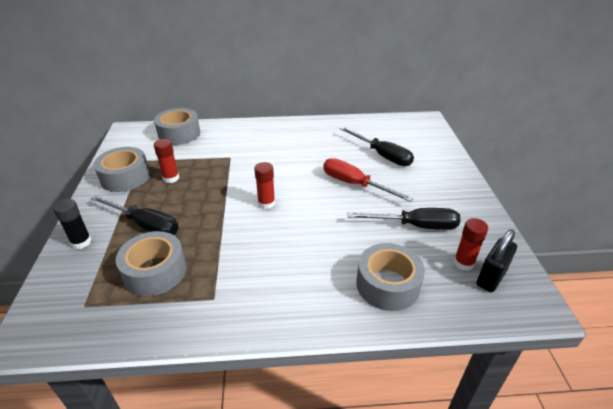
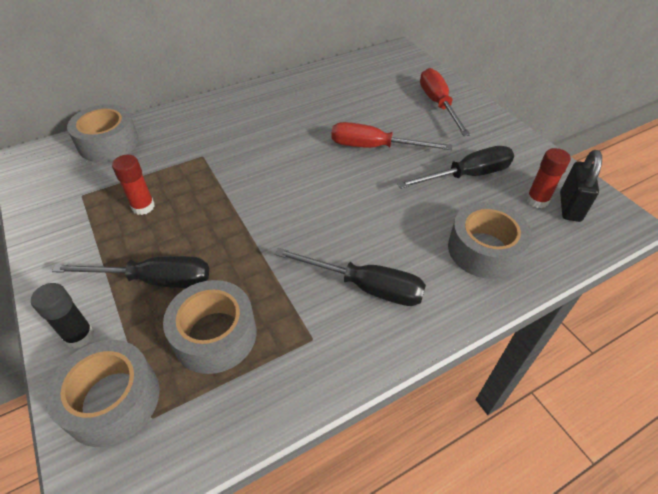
camera: 25 degrees left, 10 degrees up
(125, 177) = (74, 225): grey tape -> grey tape (112, 400)
(266, 203) = (291, 201): red glue stick -> none
(382, 155) = (380, 104): black screwdriver -> black screwdriver (365, 287)
(430, 167) = (438, 104): none -> red screwdriver

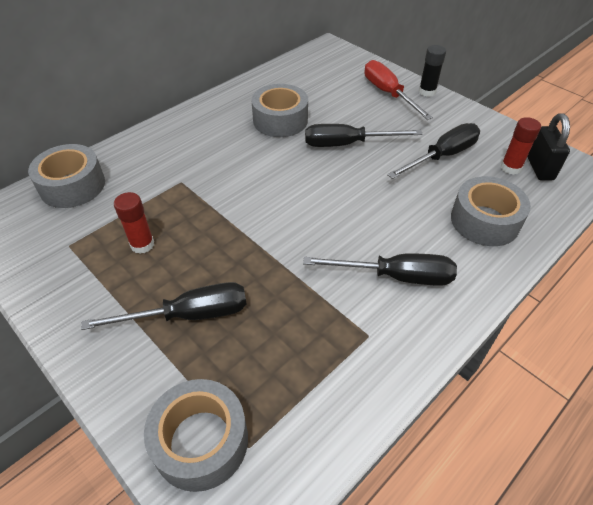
camera: 15 degrees left, 0 degrees up
(79, 336) = (136, 388): black glue stick -> black glue stick (427, 91)
(215, 335) = (274, 354): grey tape -> grey tape (280, 120)
(374, 147) = (347, 144): red screwdriver -> black screwdriver

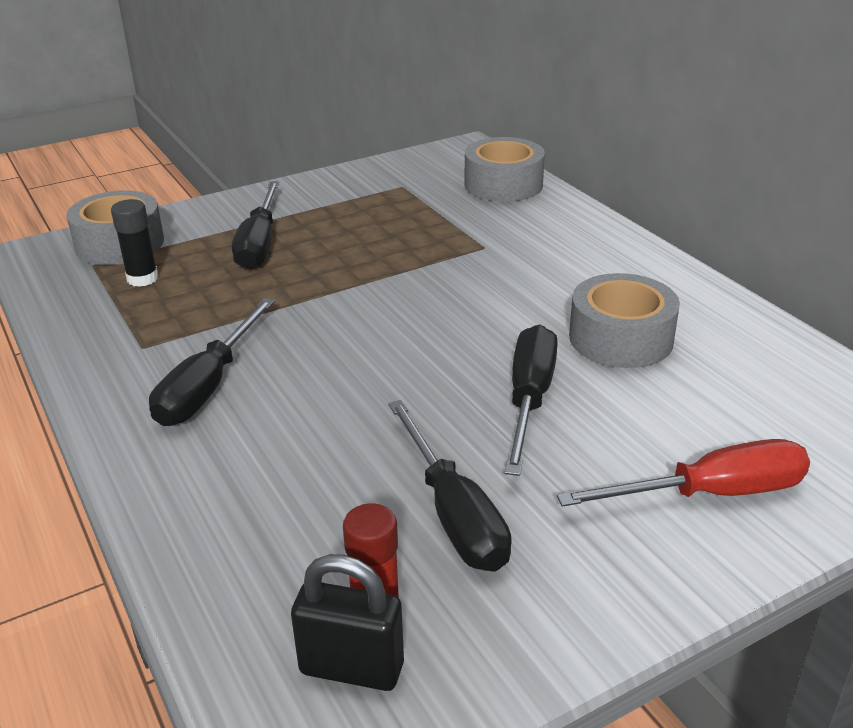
camera: 105 degrees right, 15 degrees down
(142, 244) = (379, 222): red glue stick -> none
(427, 91) = (719, 565): black glue stick -> black glue stick (142, 278)
(484, 221) = (252, 512): grey tape -> none

